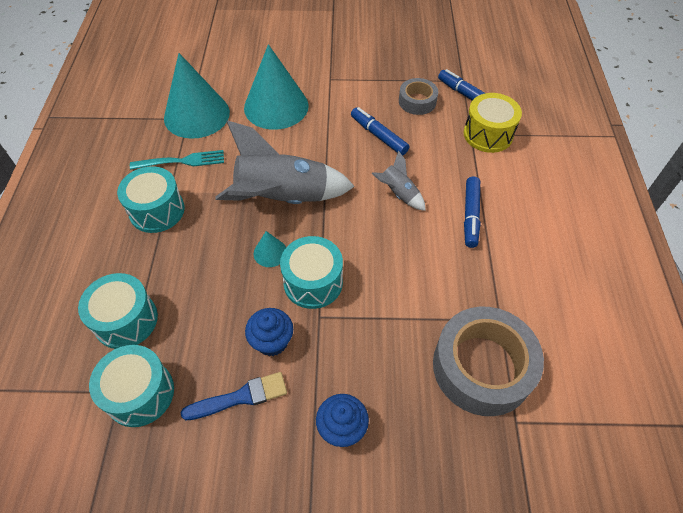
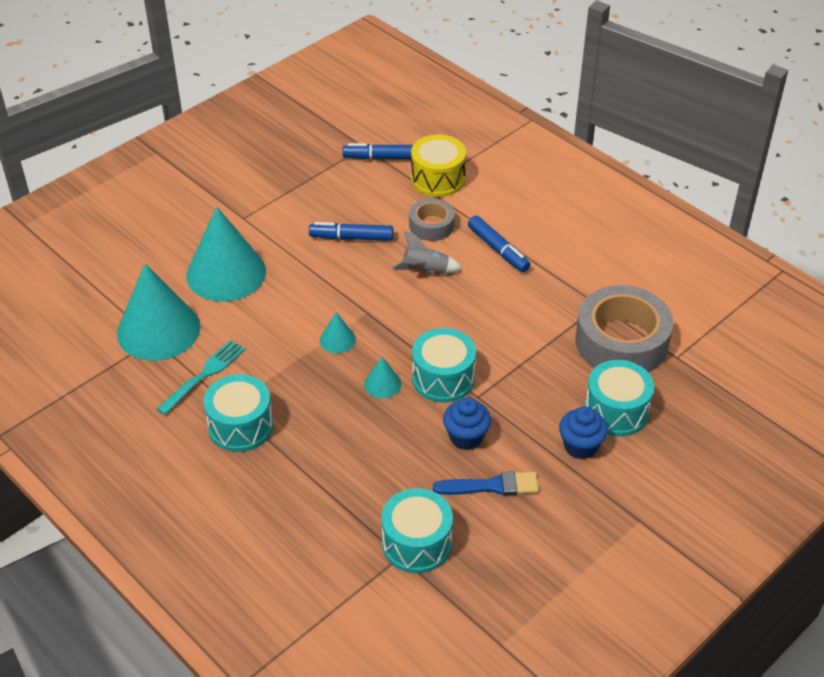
camera: 45 degrees left, 10 degrees down
(126, 320) = (335, 513): turquoise drum -> turquoise drum (616, 411)
(240, 397) = (491, 486): blue brush -> blue brush turned 60 degrees clockwise
(283, 198) = (337, 339): grey rocket -> turquoise cone
(417, 101) = (347, 188): grey tape -> grey tape (431, 225)

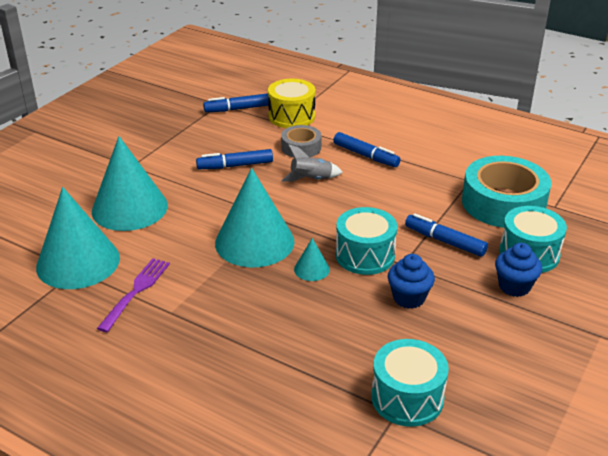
camera: 15 degrees left, 10 degrees down
(203, 375) = (136, 292): turquoise fork -> purple fork
(240, 426) = (188, 328): turquoise drum -> none
(337, 339) = (254, 242): turquoise cone -> turquoise cone, size x2.31
(491, 486) = (452, 334): blue brush -> none
(534, 377) = (444, 241): none -> blue marker
(621, 341) = (503, 203): grey tape -> turquoise tape

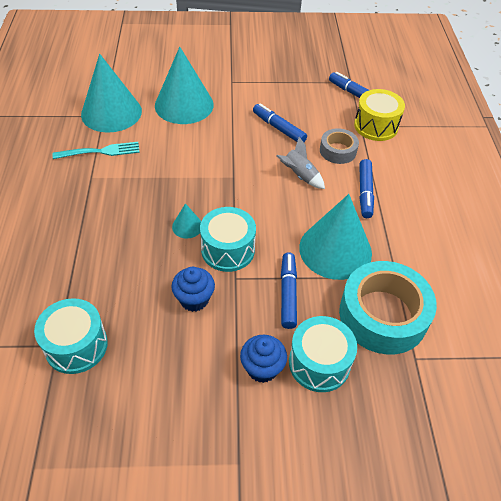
camera: 55 degrees right, 15 degrees up
(136, 292) = (100, 152): purple fork -> turquoise fork
(254, 242) = (195, 181): turquoise cone -> turquoise cone (335, 250)

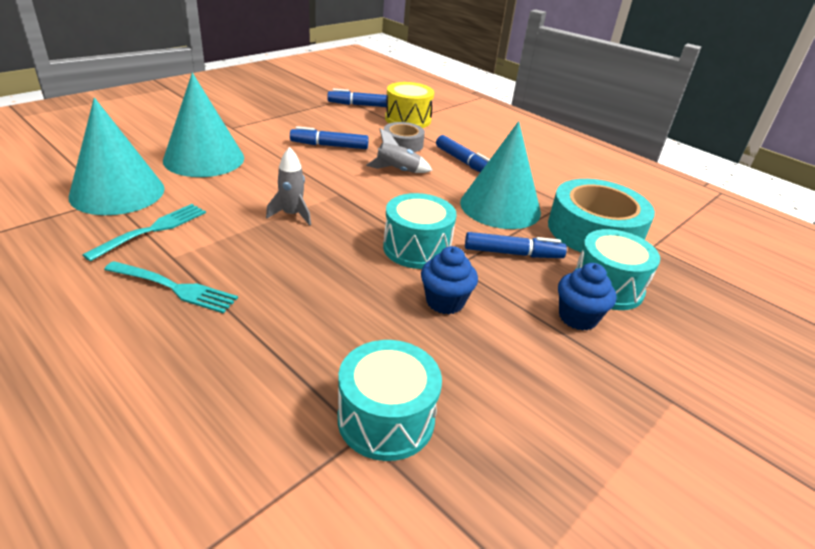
camera: 45 degrees left, 15 degrees down
(71, 199) = (173, 288): none -> turquoise fork
(184, 179) = (292, 215): none -> grey rocket
(187, 226) = (350, 249): turquoise cone -> none
(288, 293) = (513, 253): blue marker -> blue marker turned 135 degrees clockwise

